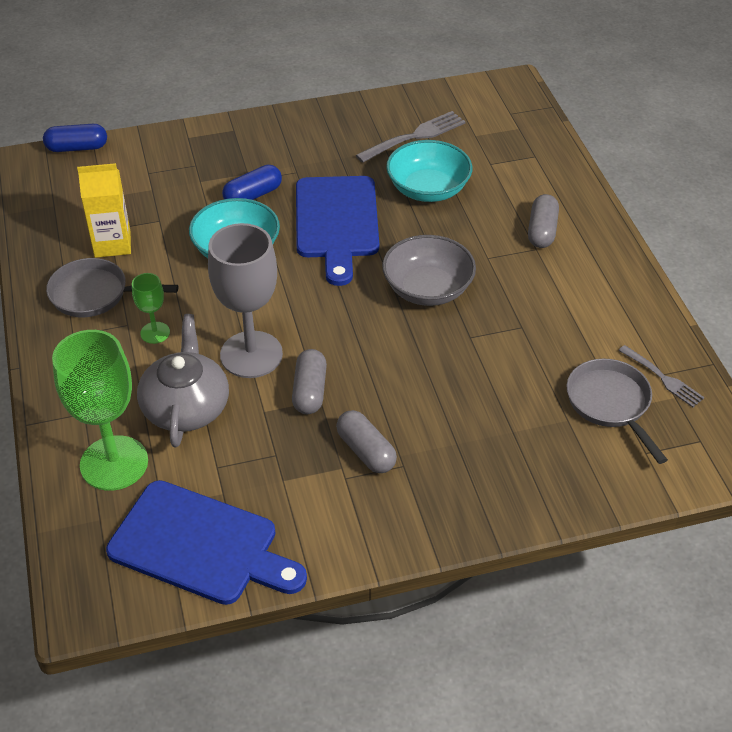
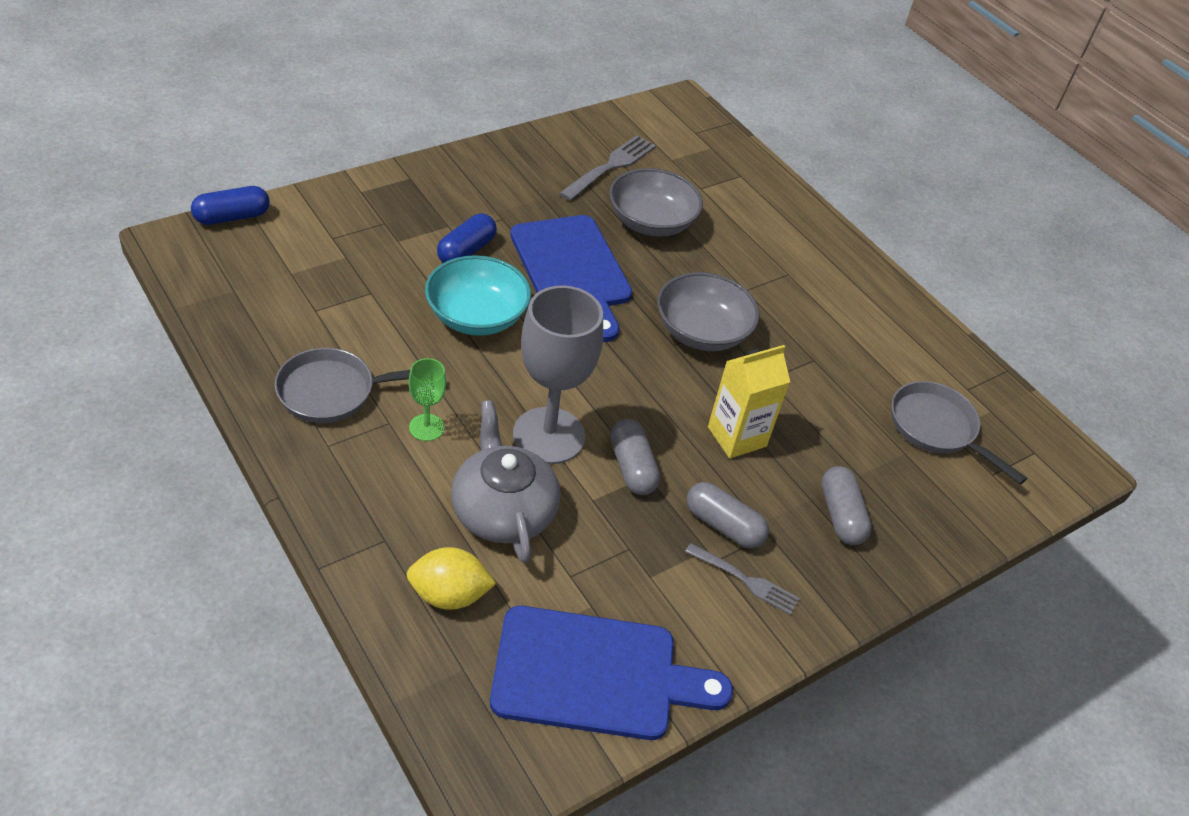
camera: 25 degrees left, 0 degrees up
(112, 244) = (327, 328): yellow carton -> yellow carton (737, 437)
(114, 463) = (449, 595): green goblet -> yellow lemon
(428, 189) = (651, 222): turquoise bowl -> grey bowl
(542, 231) = (785, 254): grey capsule -> grey capsule (841, 515)
(662, 378) = (970, 393): grey fork -> grey fork (744, 580)

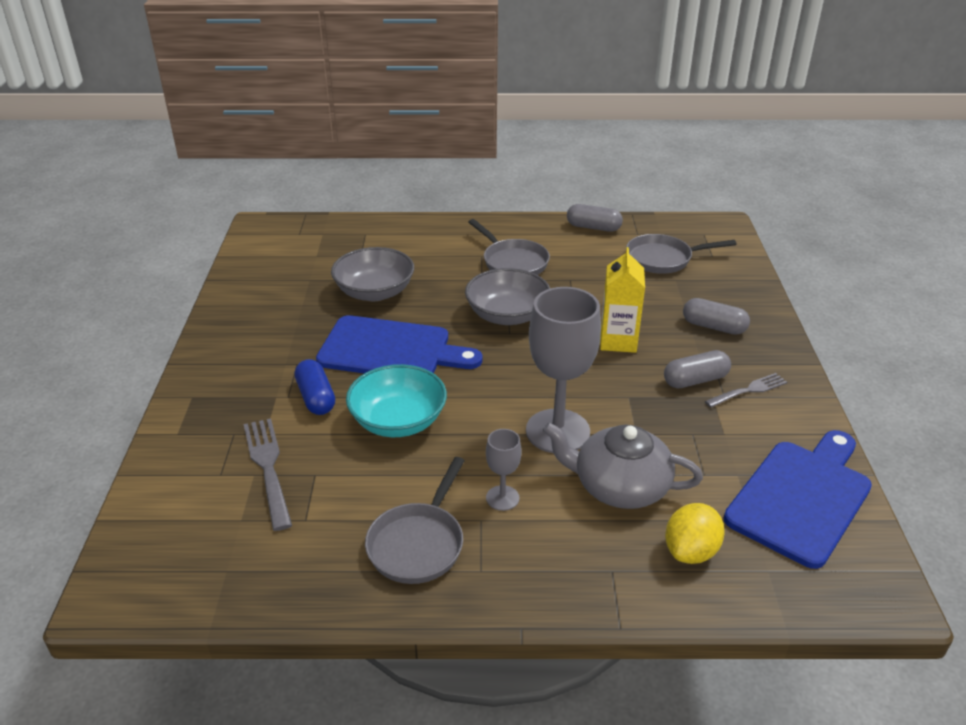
camera: 50 degrees left, 10 degrees down
(232, 217) = (120, 536): blue capsule -> none
(426, 427) = (502, 498): green goblet -> grey goblet
(610, 167) = (294, 286): grey fork -> grey fork (268, 468)
(632, 467) = (616, 401): grey capsule -> grey capsule (593, 227)
(800, 302) = (512, 262): none -> grey pan

